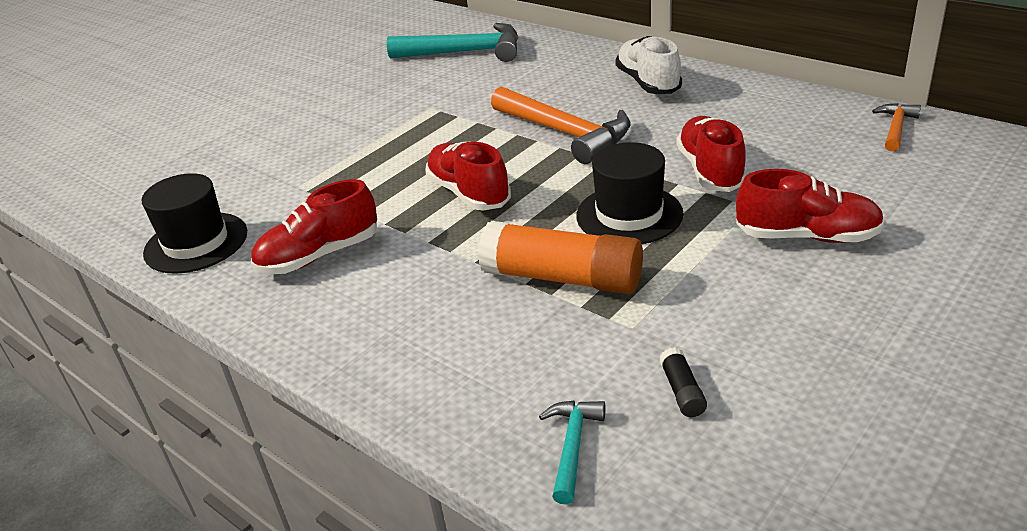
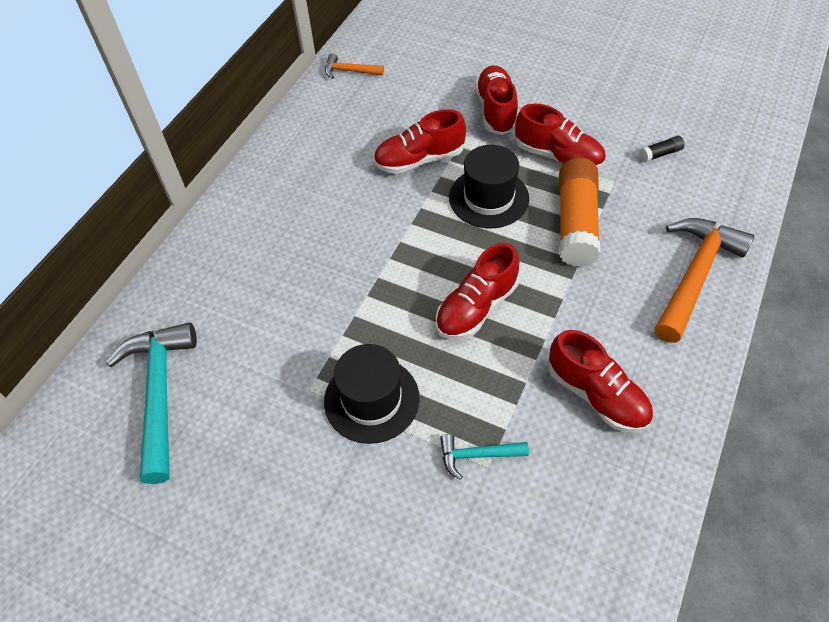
camera: 105 degrees left, 20 degrees up
(196, 243) = (609, 524): black hat -> black hat (371, 399)
(565, 133) = (364, 258): orange hammer -> orange hammer (695, 275)
(572, 446) = (723, 192): turquoise hammer -> turquoise hammer (477, 455)
(648, 83) = (263, 212): white shoe -> none
(696, 281) = (558, 156): none -> red shoe

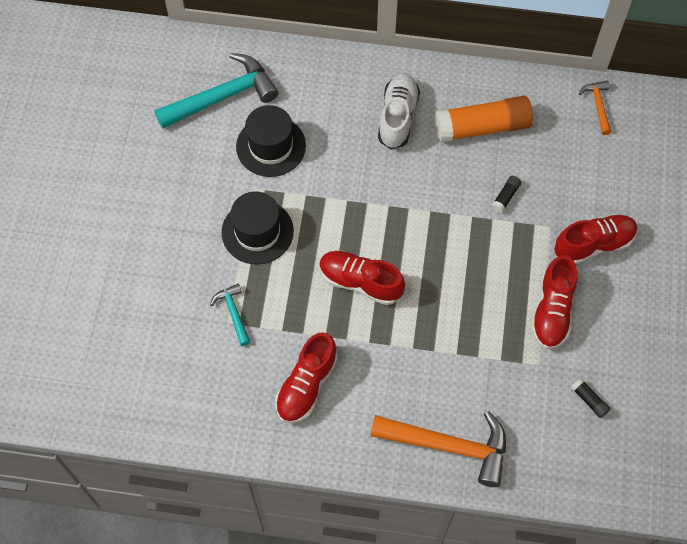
camera: 70 degrees right, 10 degrees up
(283, 223) = (397, 117): none -> white shoe
(419, 160) = (505, 197): red shoe -> black glue stick
(488, 198) = (480, 264): black hat -> black hat (271, 146)
(576, 223) = (475, 340): orange glue stick -> orange glue stick (482, 127)

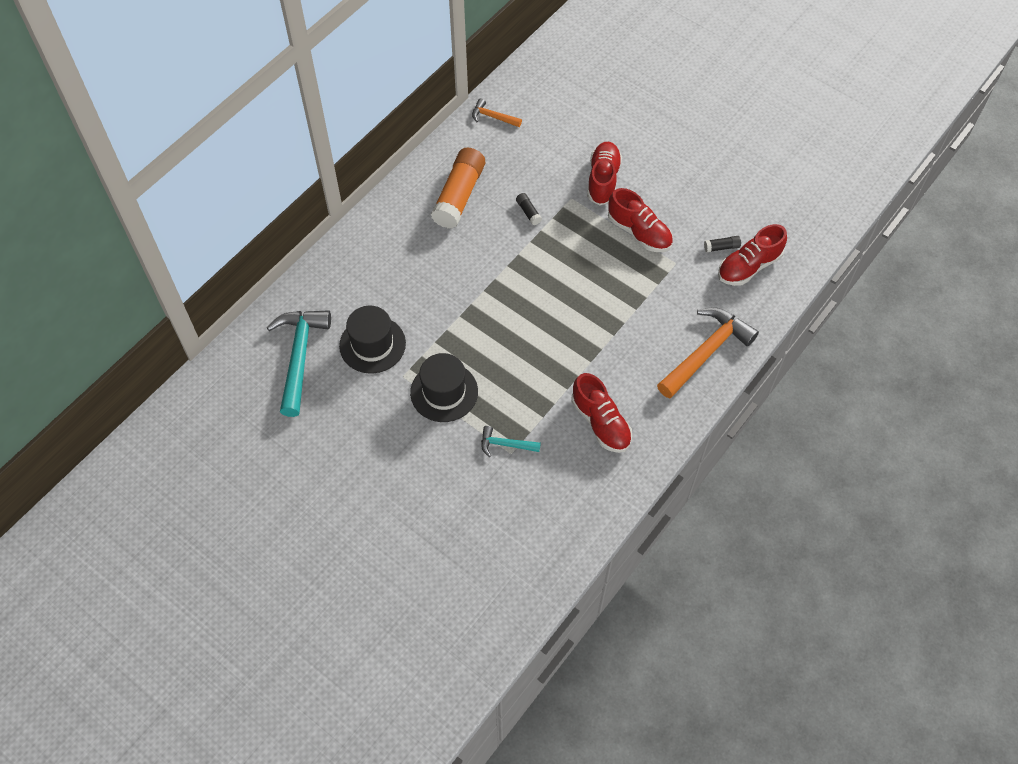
camera: 60 degrees left, 5 degrees down
(360, 282) = (536, 342): red shoe -> red shoe (749, 266)
(397, 117) = (410, 245): white shoe -> none

